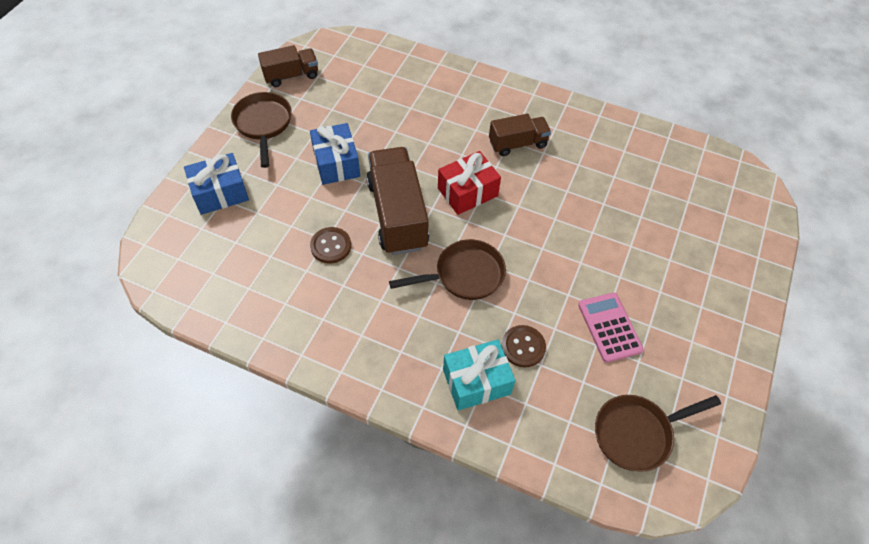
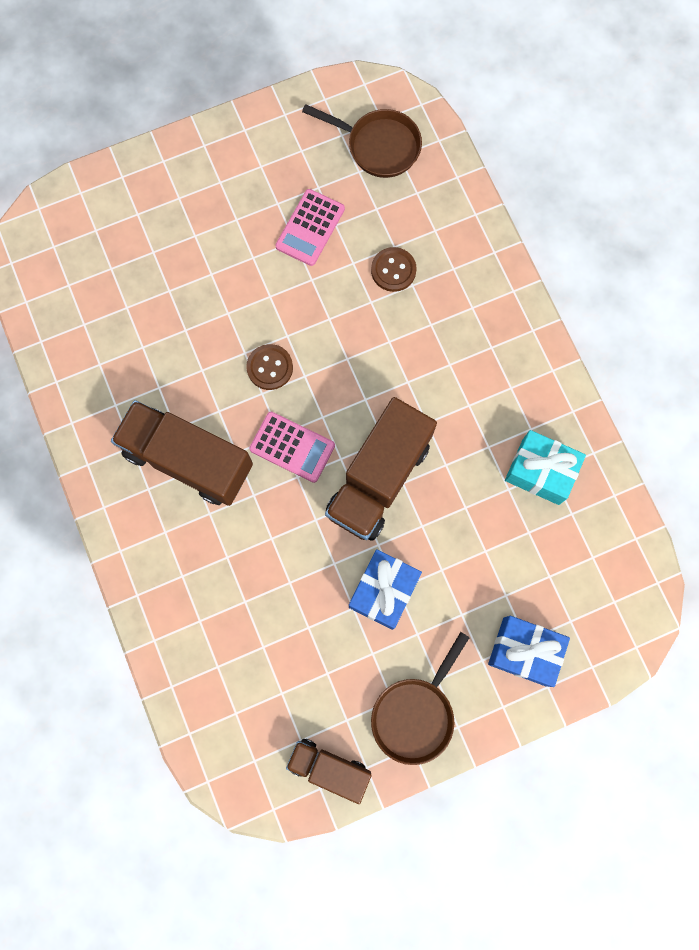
camera: 135 degrees left, 20 degrees up
(331, 246) = (467, 496): brown button -> brown button (270, 367)
(464, 275) = (378, 368): brown pan -> none
(467, 192) = (292, 447): red gift -> pink calculator
(476, 381) = (455, 275): turquoise gift -> turquoise gift (540, 471)
(517, 144) = (188, 460): brown truck -> brown truck, size x1.73

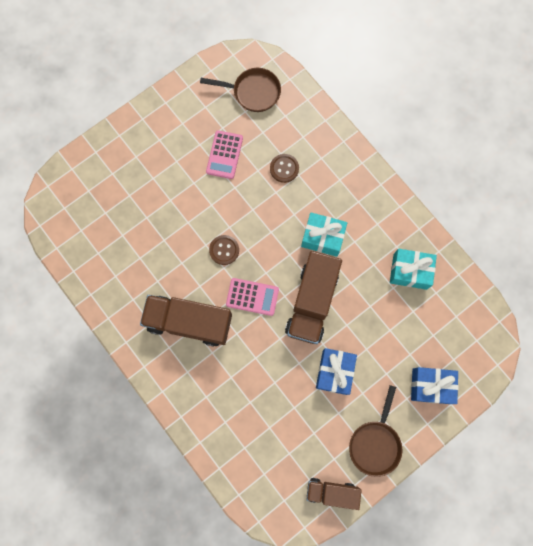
camera: 15 degrees left, 0 degrees up
(422, 387) = (322, 237): none -> turquoise gift

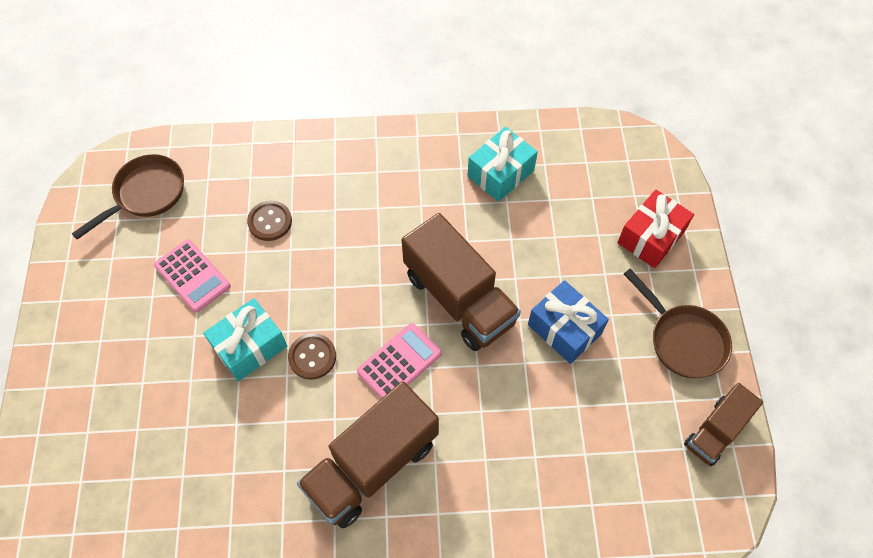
camera: 55 degrees left, 15 degrees down
(322, 237) = (389, 235): turquoise gift -> turquoise gift (250, 346)
(431, 386) = (651, 237): blue gift -> red gift

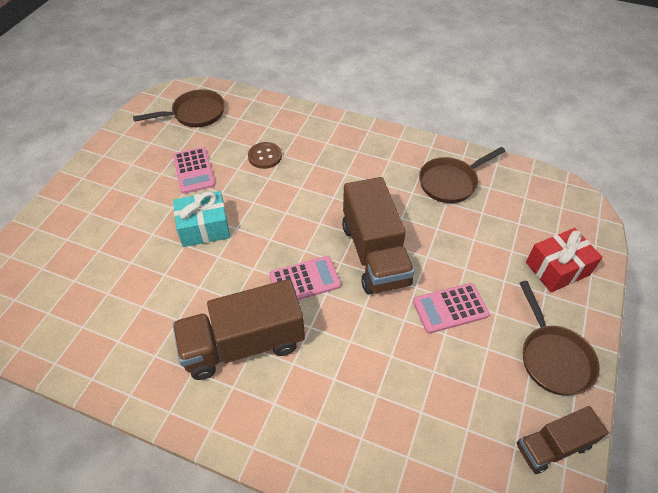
camera: 25 degrees right, 10 degrees down
(312, 357) = (243, 251): brown button -> none
(500, 173) = (451, 182): turquoise gift -> brown pan
(564, 329) = (450, 308): blue gift -> pink calculator

